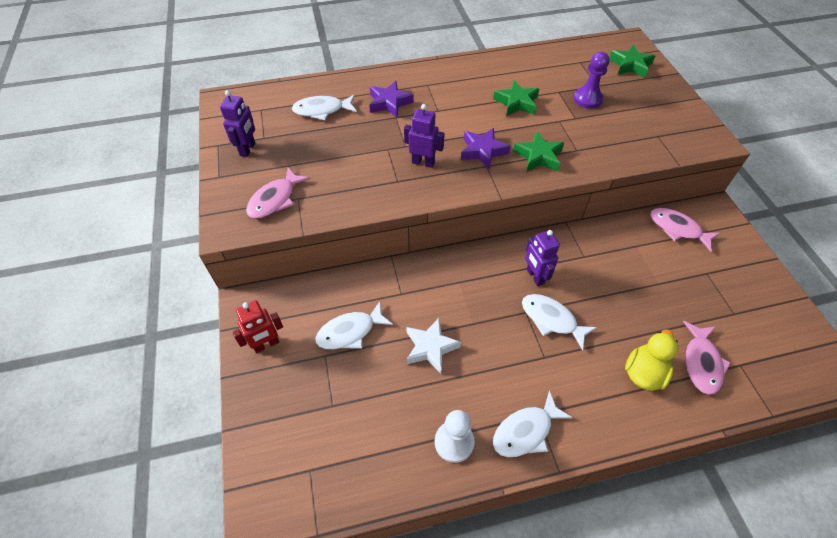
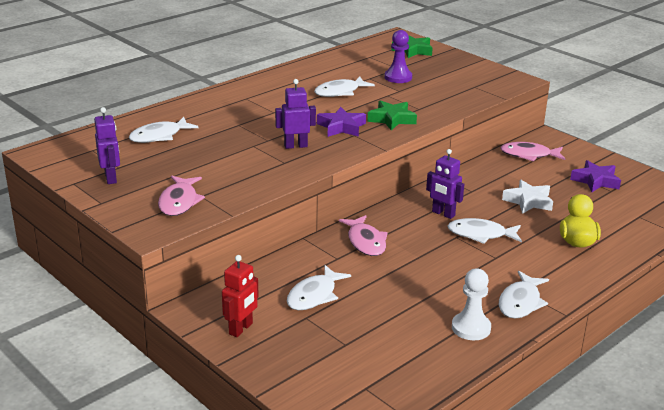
camera: 30 degrees left, 25 degrees down
(389, 103) = (222, 117): purple star -> purple star (595, 181)
(430, 347) = (397, 282): white star -> white star (528, 201)
(516, 103) = (340, 92): green star -> white fish
(701, 363) = (612, 224): pink fish -> pink fish (365, 242)

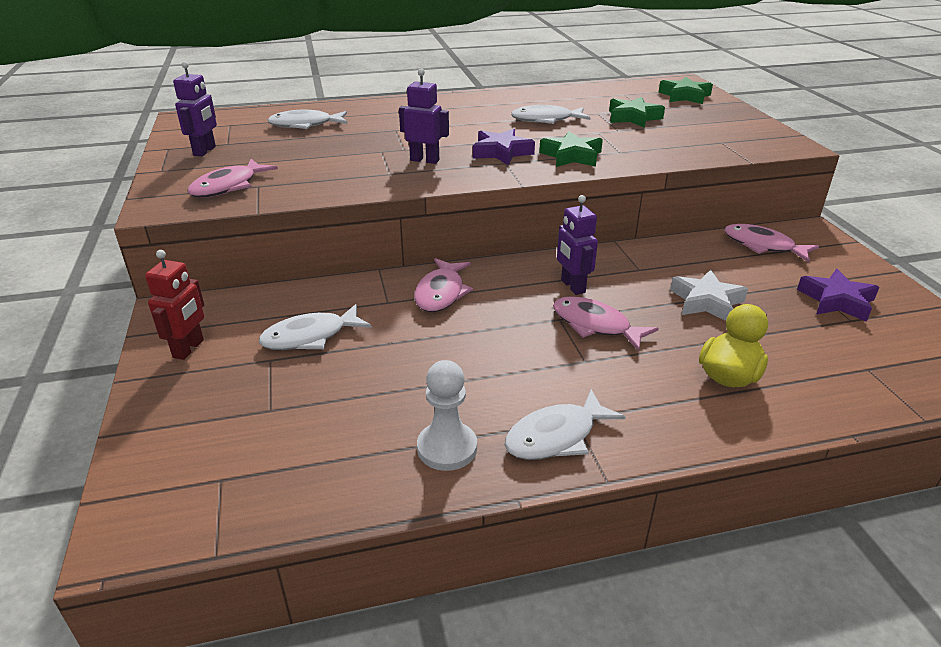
camera: 30 degrees right, 5 degrees up
(241, 329) = (189, 349): red robot -> red robot turned 45 degrees counterclockwise
(398, 77) = (633, 118): purple pawn -> green star
(480, 234) = (595, 325): white fish -> pink fish

